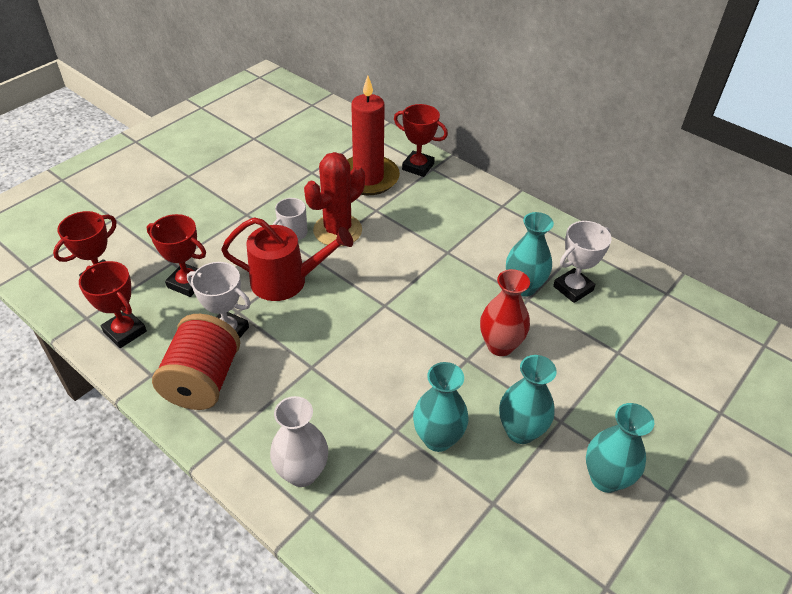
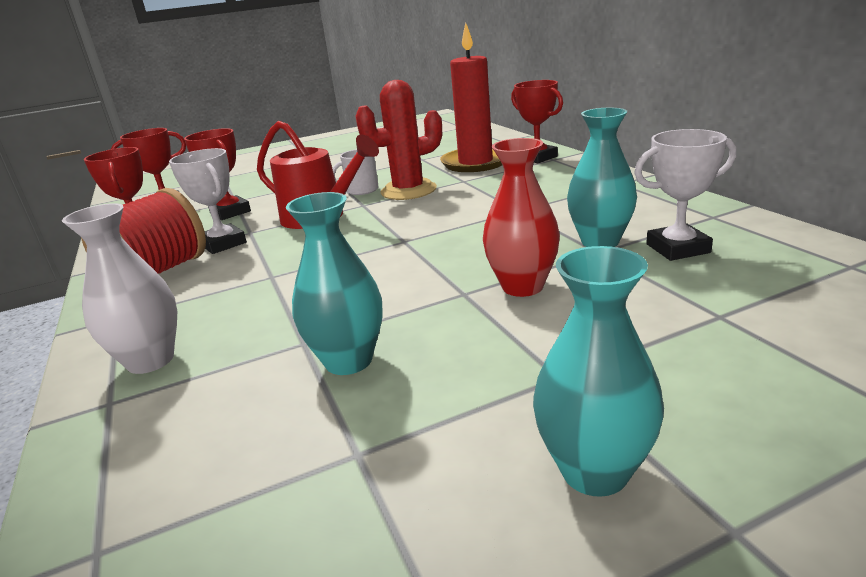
camera: 30 degrees right, 20 degrees down
(520, 431) = (480, 376): turquoise vase -> none

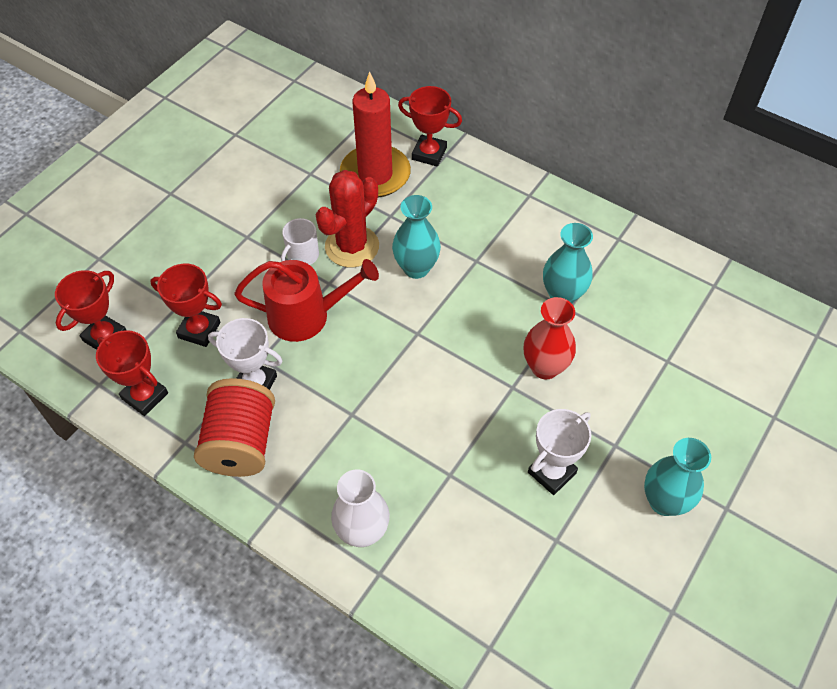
camera: 35 degrees left, 30 degrees up
(348, 361) = (493, 479): turquoise vase -> turquoise vase (416, 268)
(677, 248) = (615, 291): white trophy -> white trophy (551, 472)

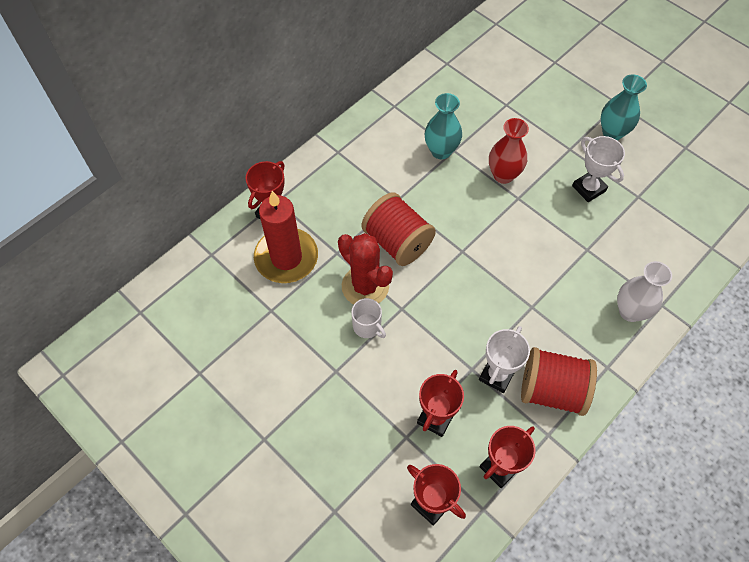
camera: 80 degrees left, 5 degrees up
(306, 316) = (433, 329): red watering can -> none
(416, 268) = (397, 242): turquoise vase -> red spool

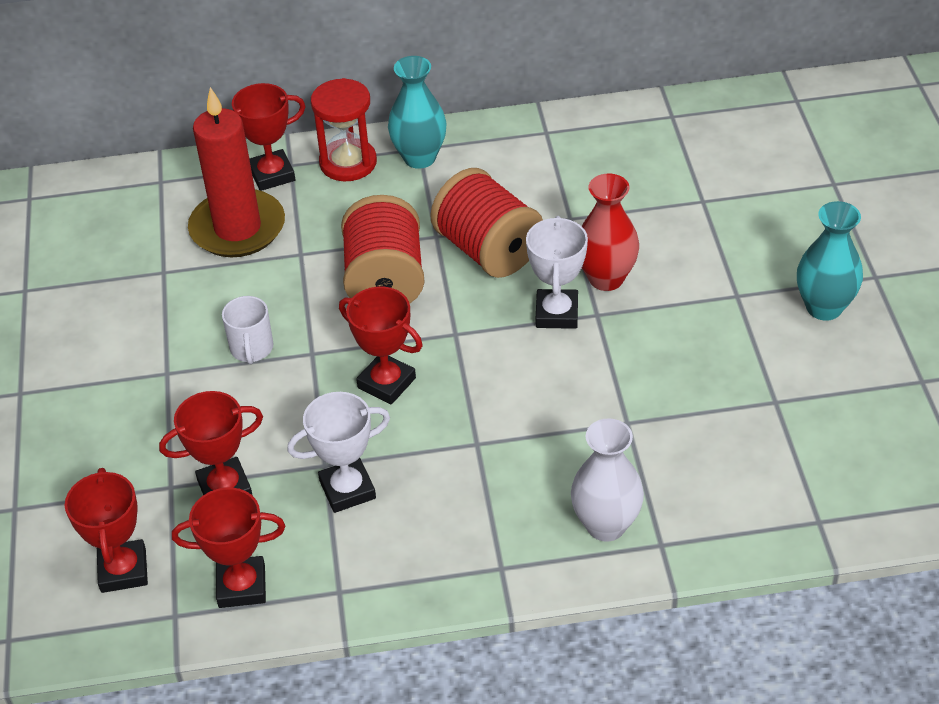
camera: 40 degrees right, 15 degrees down
(308, 182) = (348, 163): none -> red hourglass
(365, 286) = (295, 306): red cactus -> none
(441, 151) = (551, 210): turquoise vase -> turquoise vase (419, 158)
(456, 301) = (386, 383): none -> red trophy
(552, 390) = (398, 547): red spool -> red spool (488, 250)
(588, 188) = (711, 354): white trophy -> white trophy (556, 313)

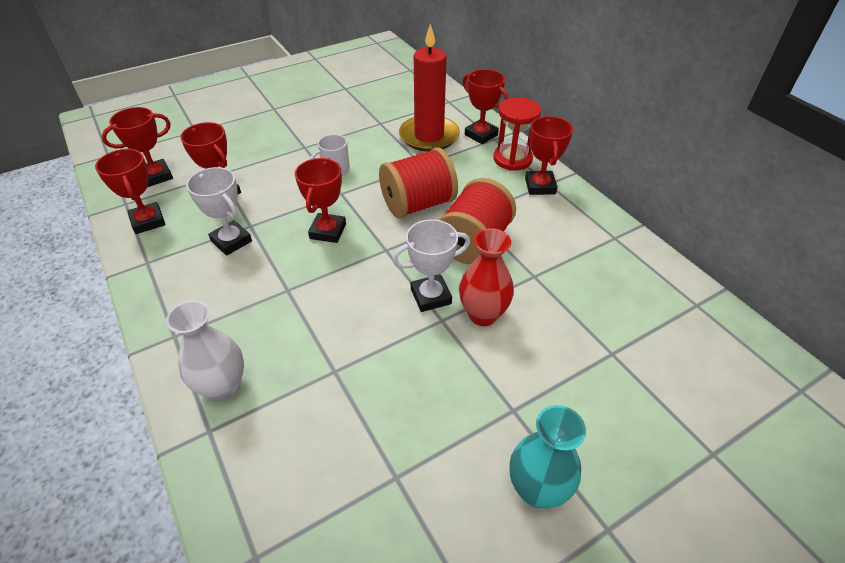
camera: 65 degrees right, 0 degrees up
(419, 158) = (540, 186): turquoise vase -> red trophy

